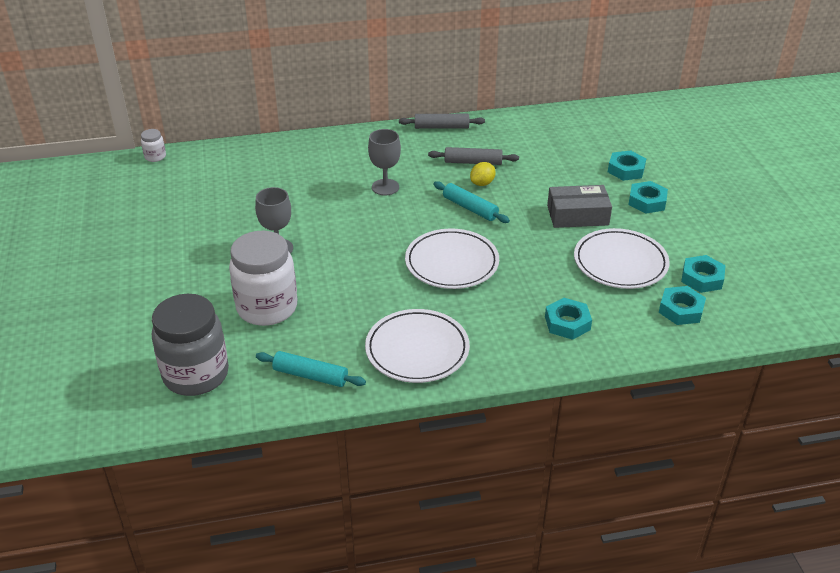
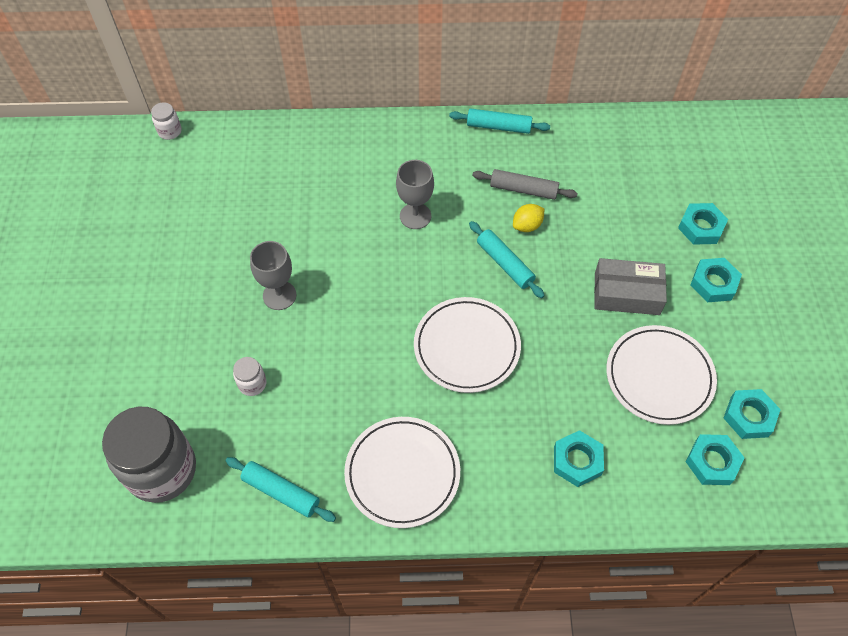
camera: 10 degrees right, 20 degrees up
(267, 308) = (252, 384): white jar -> white jar, size x0.43
(441, 127) = (498, 127): grey rolling pin -> turquoise rolling pin

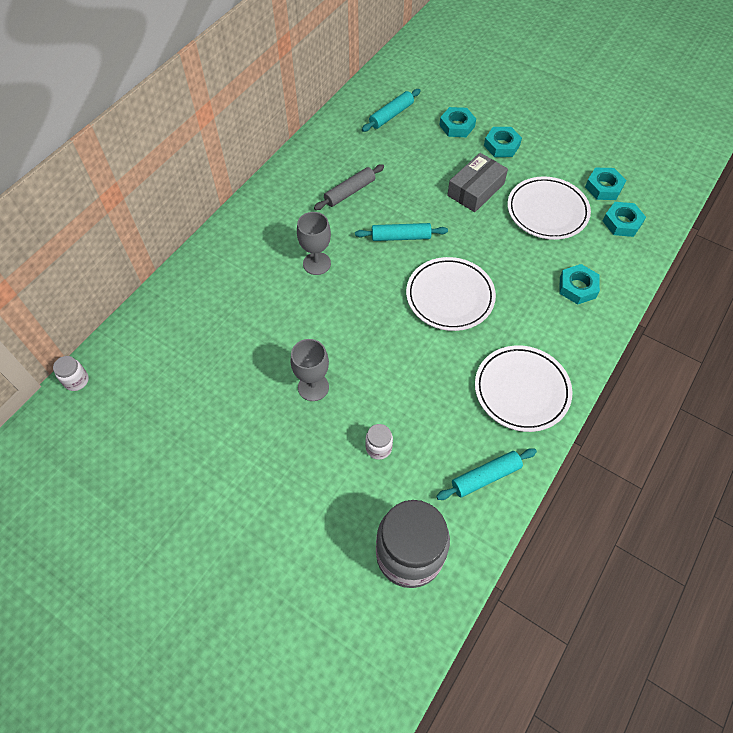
camera: 55 degrees left, 0 degrees up
(498, 127) = (284, 173): turquoise rolling pin -> turquoise rolling pin (391, 115)
(527, 226) = (380, 207): yellow lemon -> none

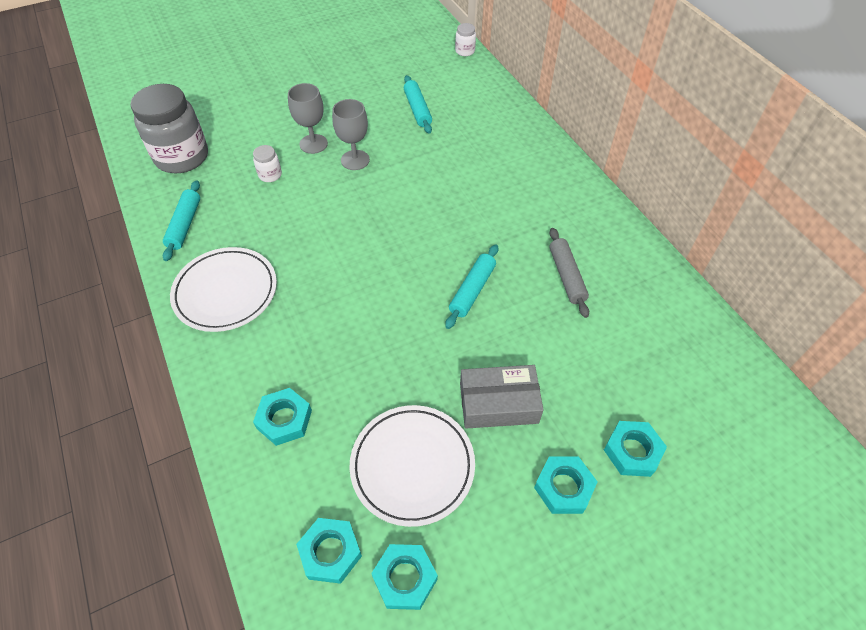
camera: 120 degrees right, 5 degrees down
(317, 263) = (483, 211): grey goblet -> grey goblet (313, 144)
(391, 115) = (689, 381): turquoise rolling pin -> turquoise rolling pin (417, 109)
(450, 296) = (367, 293): white plate -> none
(475, 189) = (498, 403): grey box -> grey box turned 75 degrees counterclockwise

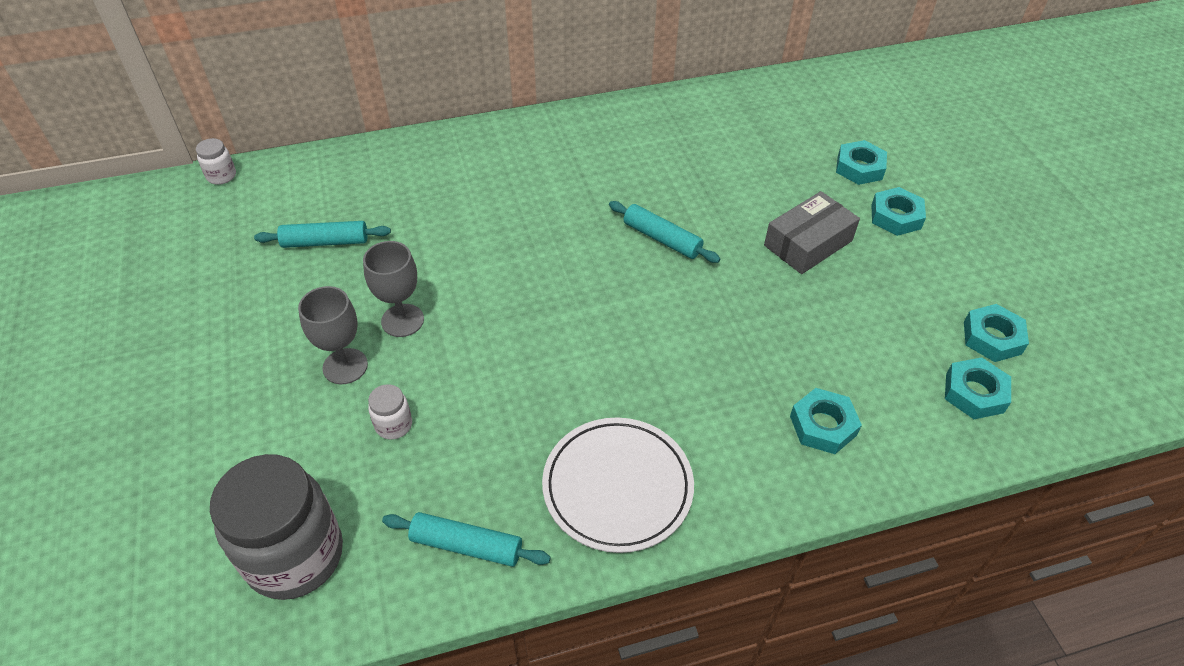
camera: 80 degrees left, 5 degrees down
(412, 465) = (878, 318): white plate -> none
(498, 403) = (808, 243): grey box -> grey box turned 45 degrees clockwise
(566, 276) = (656, 165): grey rolling pin -> none

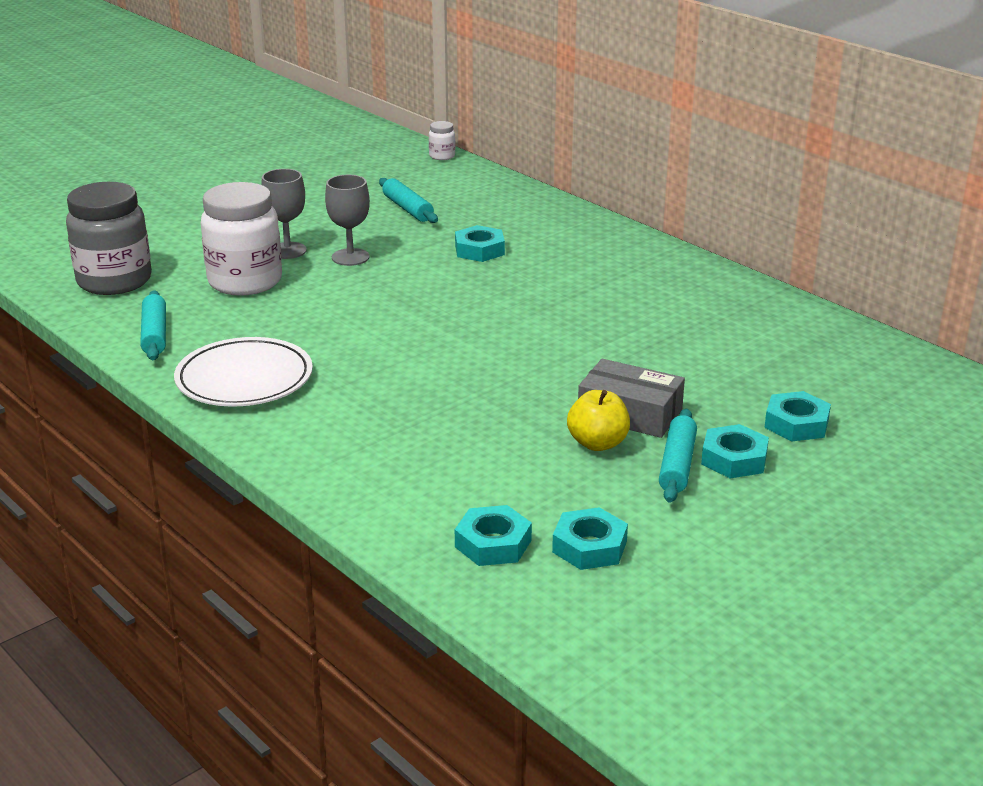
camera: 65 degrees right, 20 degrees down
(393, 425) = (245, 282): white jar -> white jar, size x2.35
(662, 239) = (554, 337): turquoise rolling pin -> turquoise rolling pin (677, 465)
(823, 425) = (380, 461): turquoise nut -> turquoise nut (479, 250)
(846, 278) = (597, 443): none -> yellow apple

